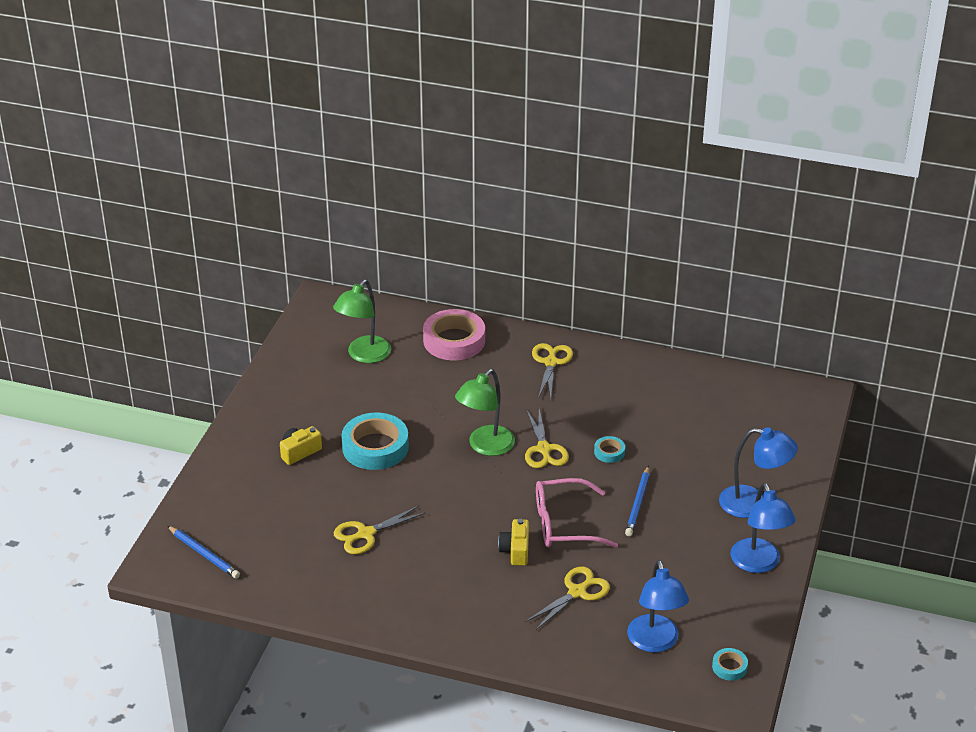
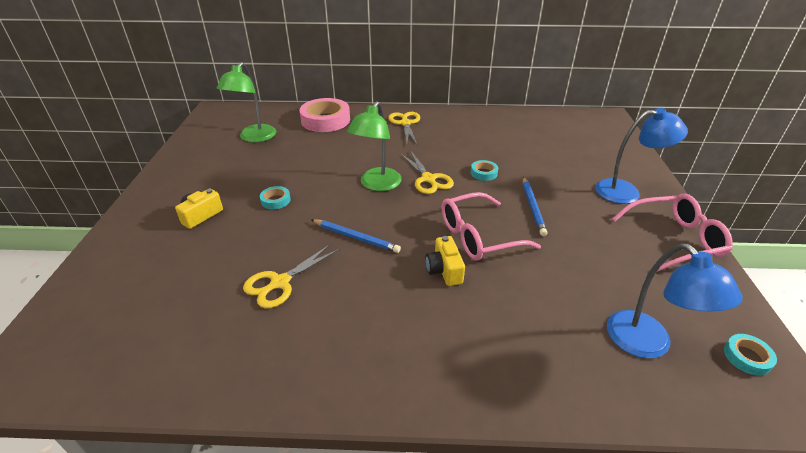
camera: 15 degrees left, 0 degrees up
(204, 554) = (80, 345): blue pencil -> blue pencil (355, 237)
(375, 447) = (275, 200): turquoise tape -> turquoise tape, size x0.46
(577, 592) = (529, 302): yellow scissors -> none
(758, 564) = (674, 239): blue lamp -> pink glasses

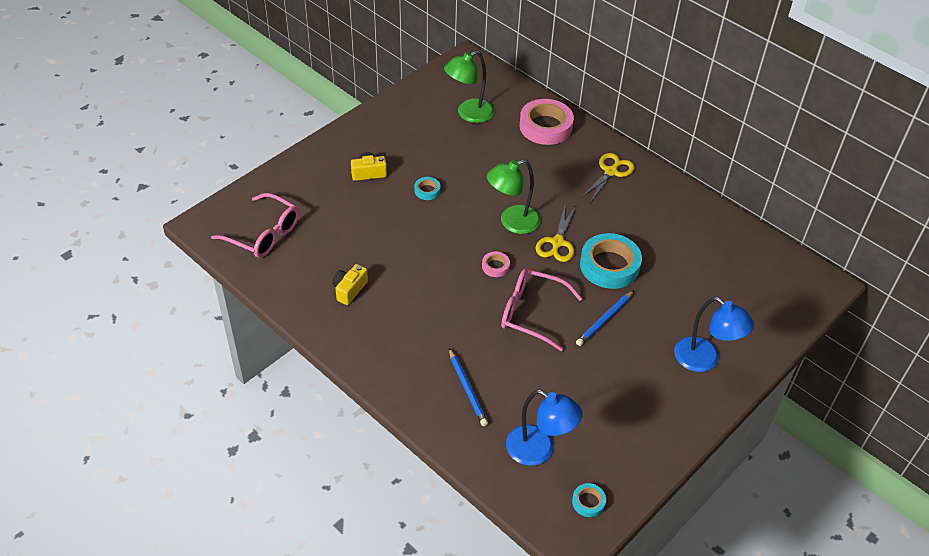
camera: 40 degrees right, 10 degrees up
(280, 283) = (371, 259): yellow scissors -> none
(355, 237) = (449, 257): blue pencil -> blue pencil (467, 389)
(404, 221) = (495, 266): none -> pink tape
(444, 270) = (477, 320): yellow camera -> yellow camera (349, 290)
(483, 173) = (609, 265): turquoise tape -> turquoise tape, size x2.16
(648, 344) = (539, 450): blue lamp -> blue lamp turned 75 degrees counterclockwise
(674, 239) = (674, 417): pink glasses -> pink glasses (264, 234)

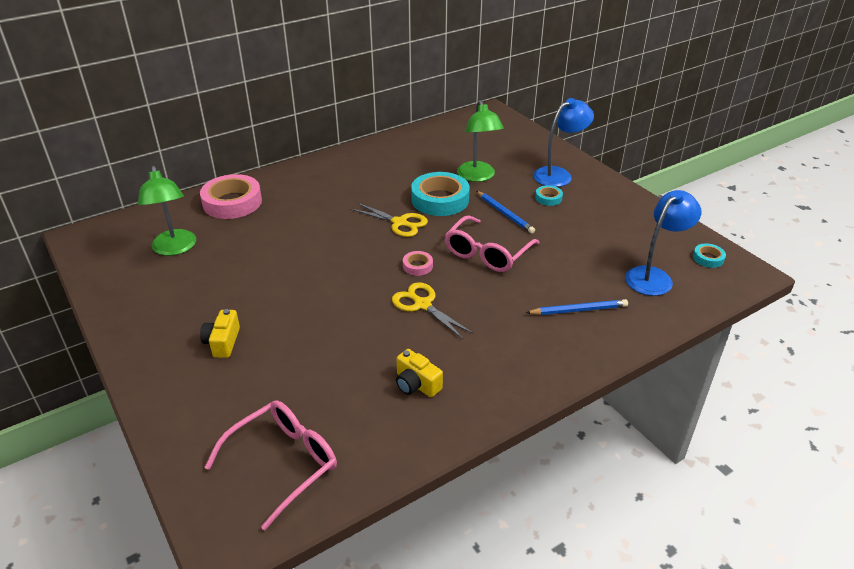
camera: 75 degrees left, 10 degrees down
(427, 190) = (281, 297): turquoise tape -> turquoise tape (548, 198)
(512, 222) = (360, 245): green lamp -> green lamp (478, 176)
(611, 172) = (320, 177): yellow scissors -> yellow scissors (422, 305)

